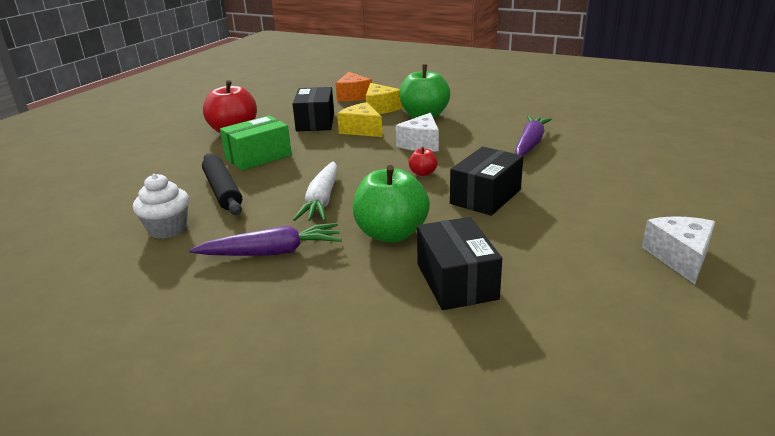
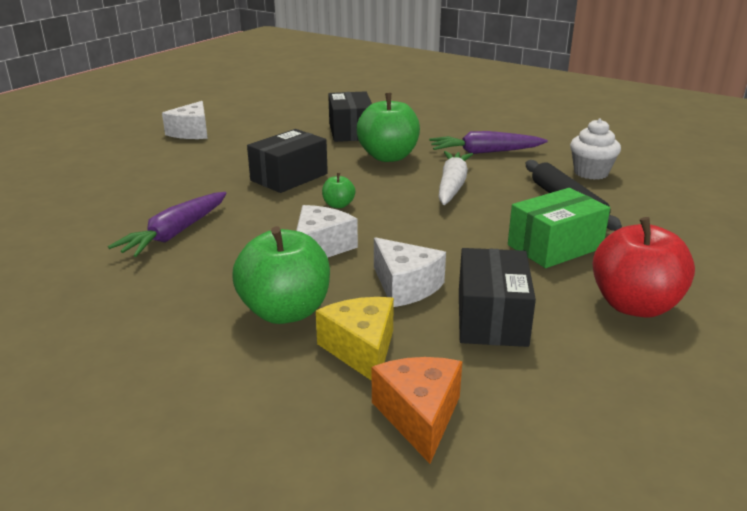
camera: 175 degrees left, 0 degrees up
(361, 130) = (405, 286): yellow cheese -> white cheese
(423, 173) = (338, 205): red apple -> green apple

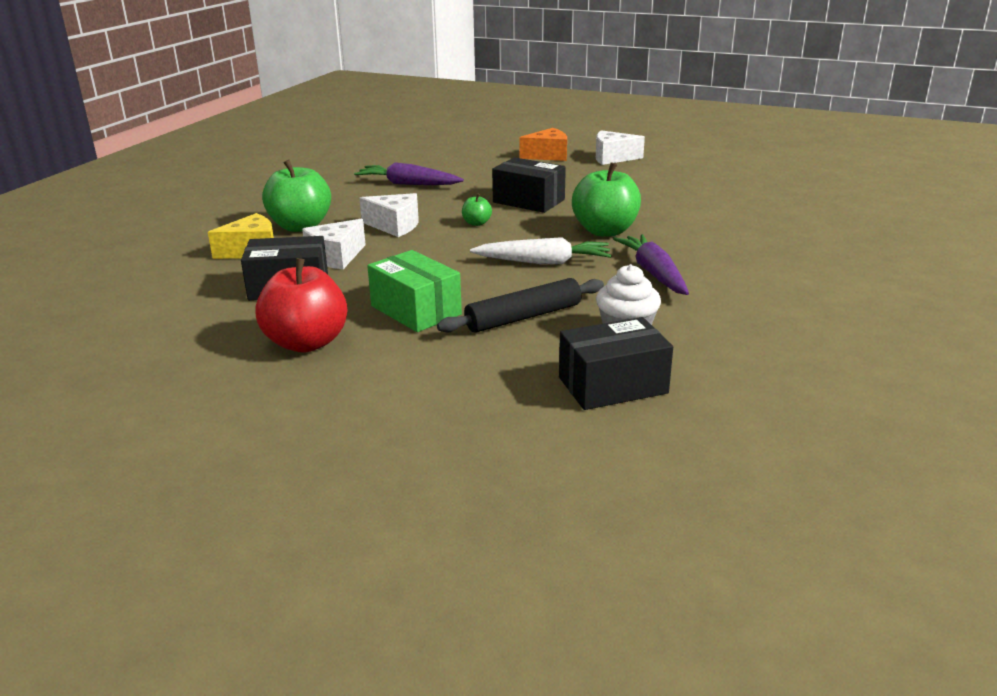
camera: 80 degrees right, 0 degrees up
(351, 131) = (668, 210): black box -> black box (613, 385)
(419, 416) = (178, 271): orange cheese -> orange cheese (548, 155)

